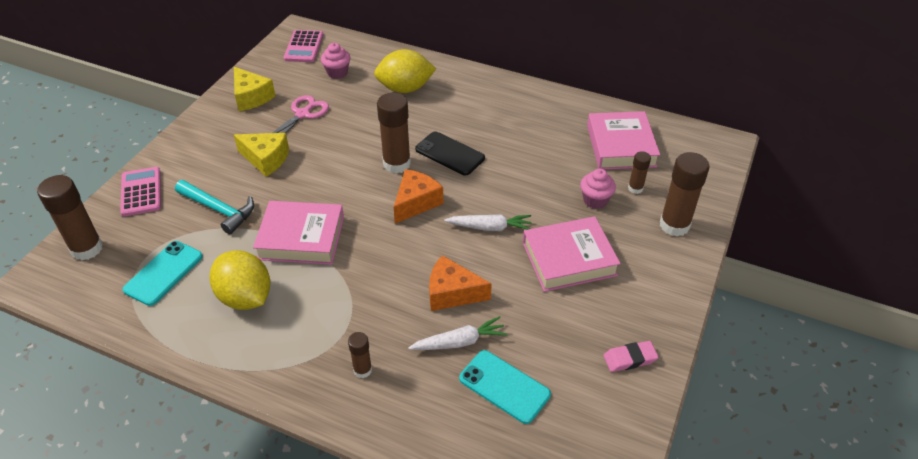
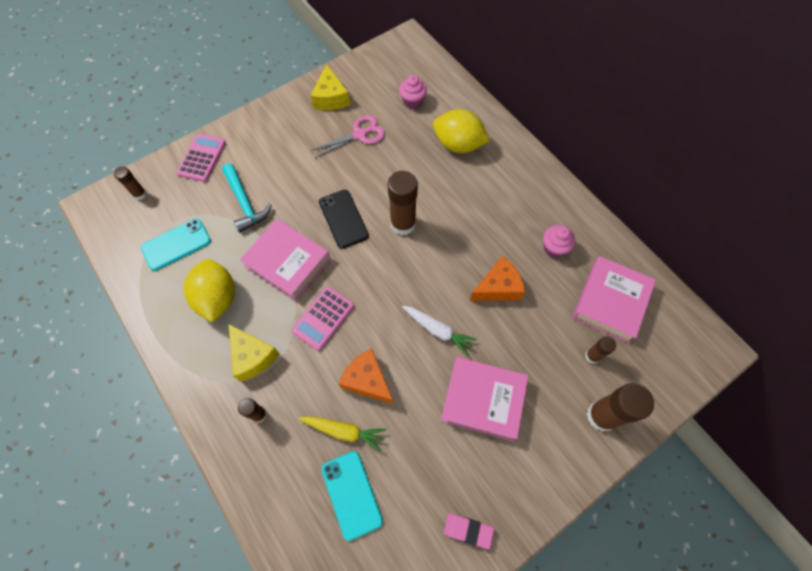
camera: 30 degrees right, 20 degrees up
(87, 248) = (140, 194): brown glue stick -> brown glue stick, size x0.53
(266, 159) = (306, 169): yellow cheese -> yellow cheese (253, 356)
(304, 47) = (402, 60): pink calculator -> pink calculator (323, 318)
(416, 202) = (394, 272): orange cheese -> orange cheese (498, 287)
(449, 154) = (452, 235): black phone -> black phone (343, 219)
(459, 342) = (344, 431): white carrot -> yellow carrot
(595, 200) = (546, 350): pink cupcake -> pink cupcake (554, 248)

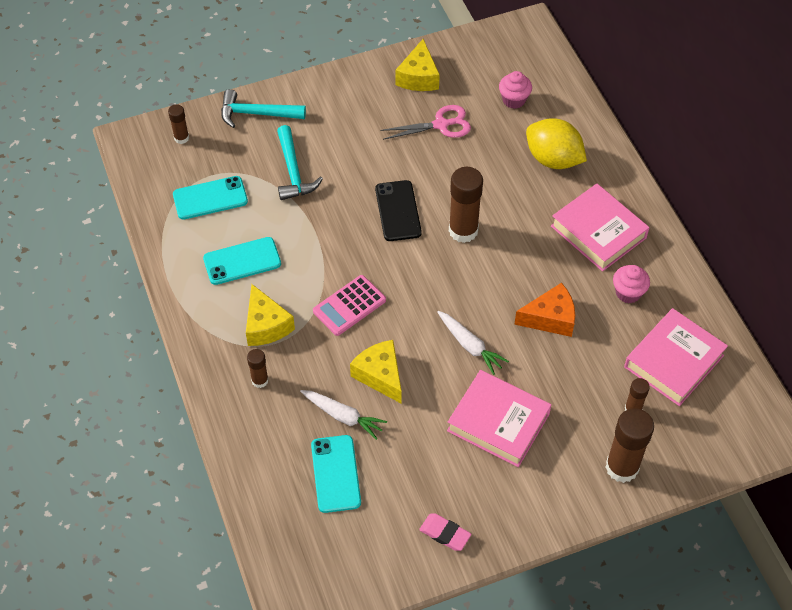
camera: 15 degrees right, 10 degrees down
(202, 158) = (257, 114): pink calculator -> turquoise hammer
(217, 298) = (242, 261): yellow lemon -> turquoise phone
(287, 262) = (325, 242): pink book -> pink book (598, 232)
(344, 431) = (343, 416): yellow carrot -> white carrot
(367, 380) = (380, 375): orange cheese -> yellow cheese

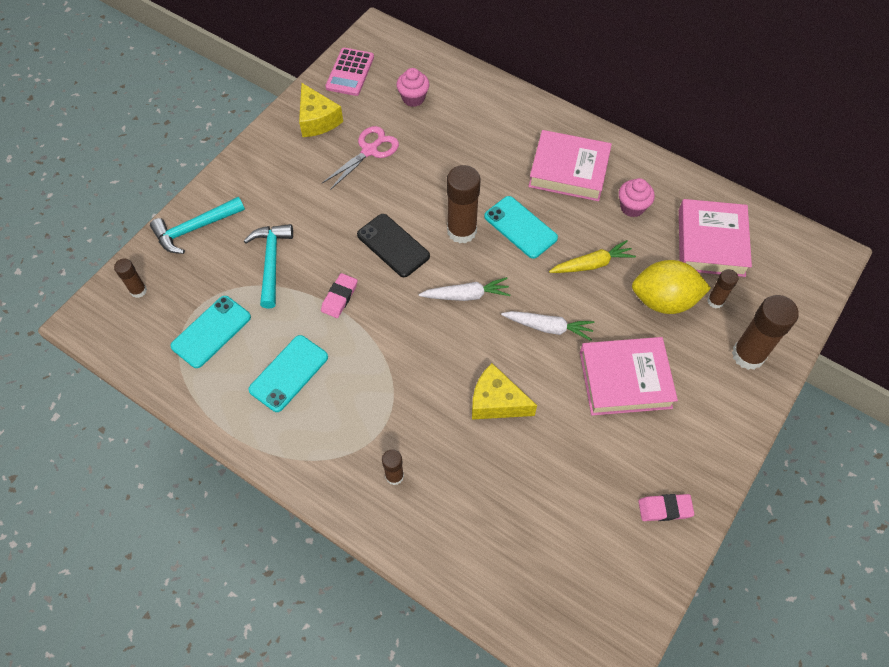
camera: 35 degrees left, 5 degrees up
(266, 325) = (359, 420): yellow cheese -> none
(293, 171) = (271, 262): turquoise hammer -> turquoise hammer turned 135 degrees counterclockwise
(324, 227) = (339, 297): none -> pink eraser
(335, 474) = (531, 518): turquoise phone -> turquoise phone (520, 227)
(343, 416) = (494, 460): white carrot -> white carrot (466, 295)
(349, 306) = (419, 355): pink calculator -> pink calculator (350, 72)
(550, 318) = (591, 264): orange cheese -> yellow carrot
(553, 159) = (485, 130): yellow lemon -> yellow lemon (663, 300)

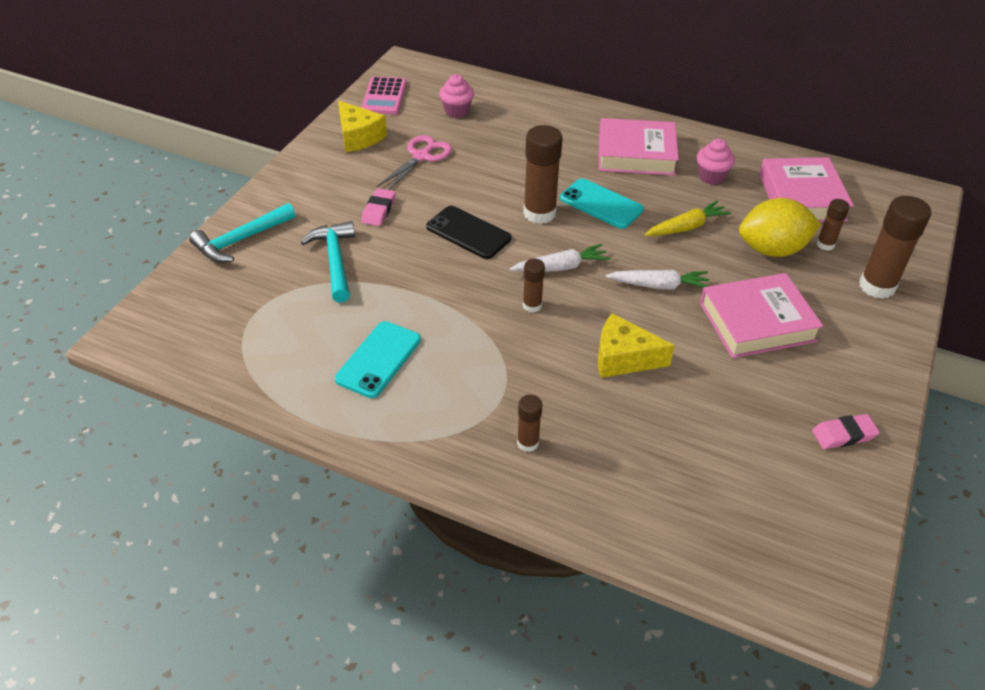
camera: 10 degrees left, 15 degrees down
(138, 290) = (184, 302): brown glue stick -> brown glue stick (532, 305)
(211, 332) = (278, 331): turquoise phone -> none
(339, 297) = (420, 284): pink eraser -> pink eraser (379, 210)

